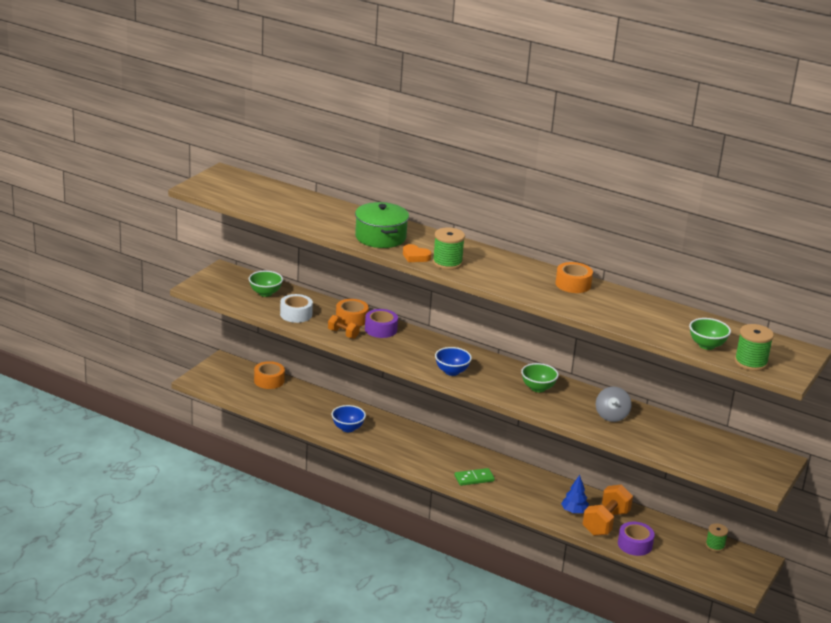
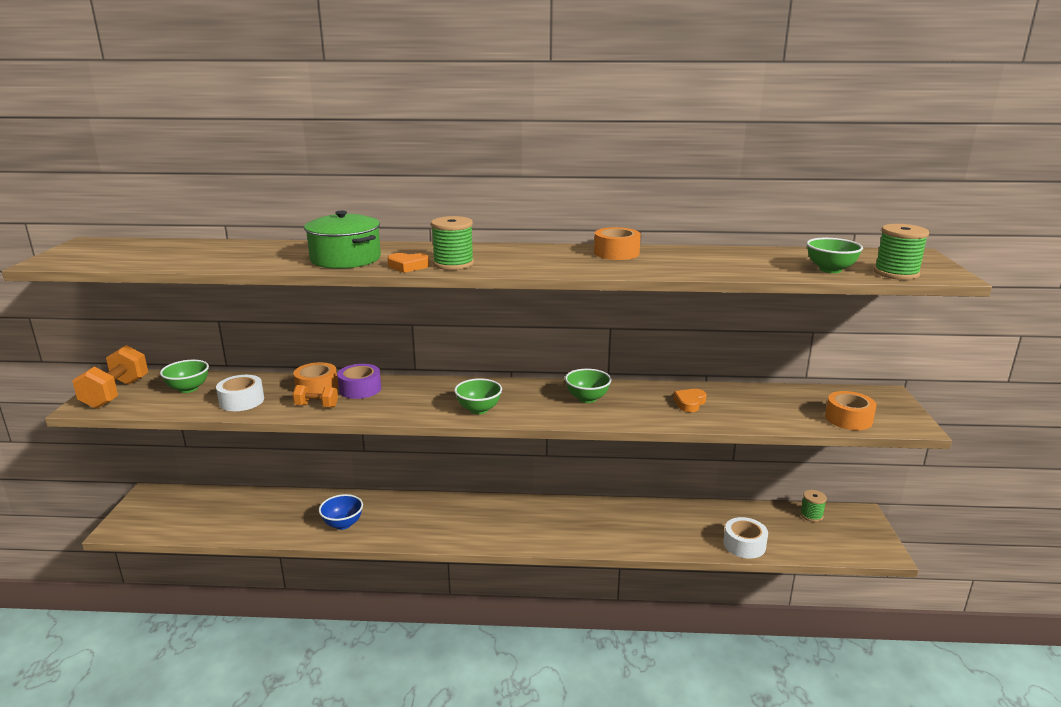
camera: 25 degrees left, 5 degrees down
(269, 381) = (217, 499): orange tape -> orange tape (848, 419)
(452, 371) = (478, 409): blue bowl -> green bowl
(474, 478) = (524, 532): green domino -> none
(574, 511) = (654, 530): blue tree -> none
(605, 523) = (695, 531): orange dumbbell -> orange dumbbell (116, 394)
(611, 416) = (689, 403): grey spinning top -> orange heart
(634, 544) = (744, 545): purple tape -> white tape

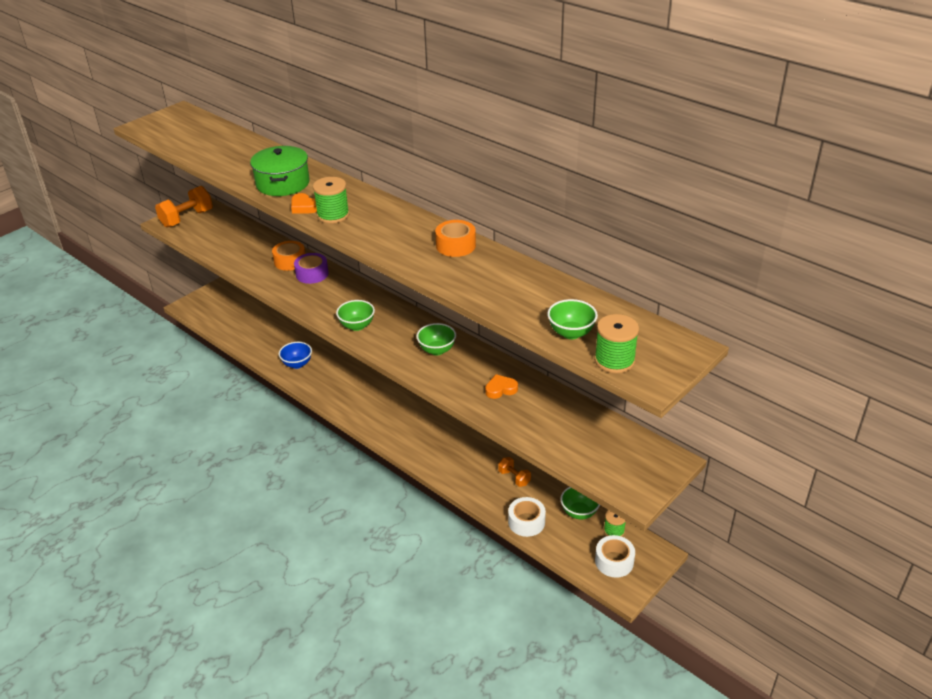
camera: 40 degrees right, 15 degrees up
(188, 389) = (224, 230): green bowl -> green bowl (579, 512)
(241, 401) = (239, 254): white tape -> white tape (614, 561)
(316, 406) = (272, 277): orange dumbbell -> orange dumbbell (514, 478)
(848, 419) = (595, 464): orange tape -> none

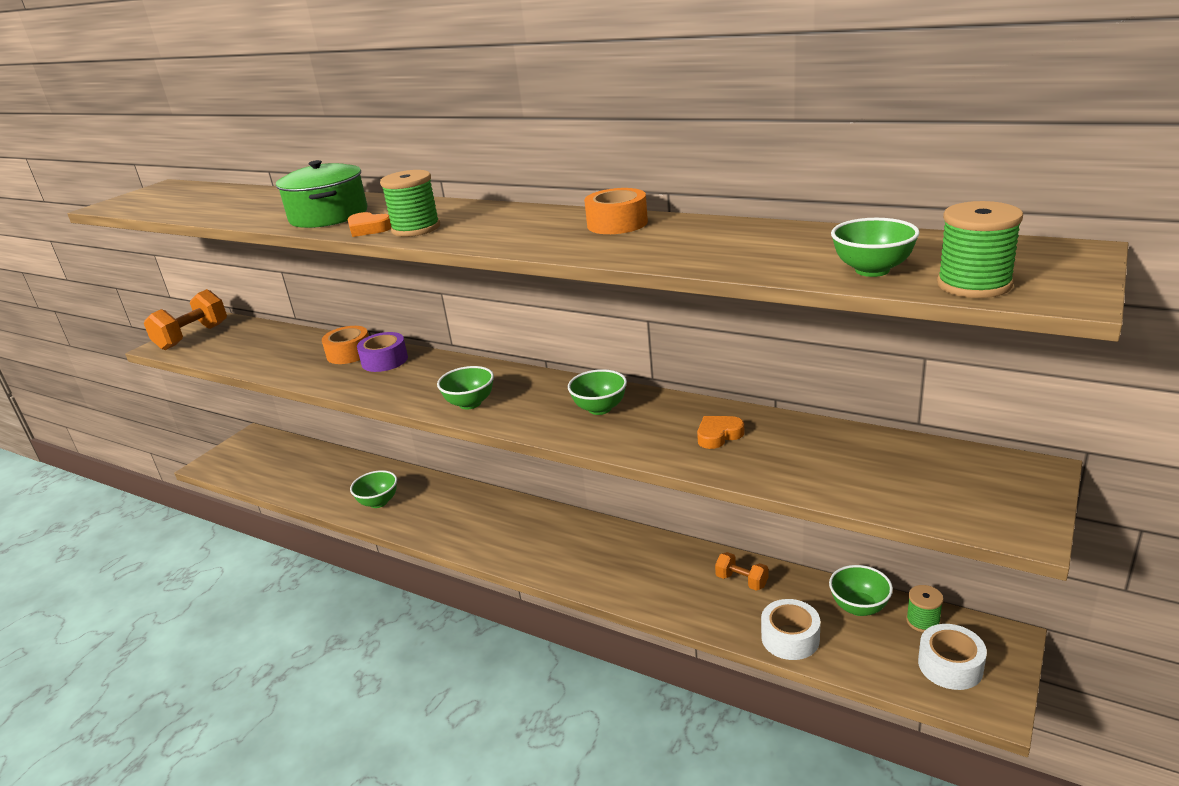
camera: 10 degrees left, 10 degrees down
(297, 364) = (378, 502): blue bowl -> green bowl

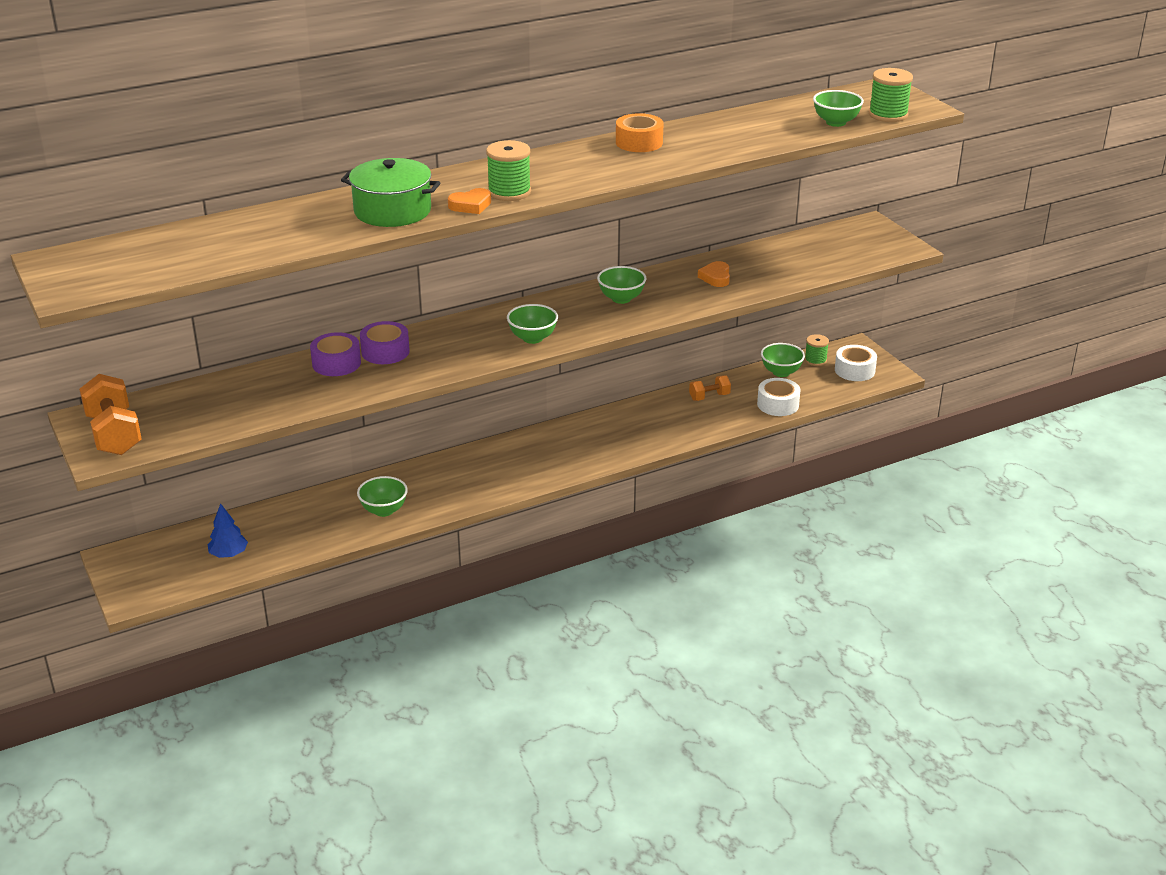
camera: 60 degrees left, 5 degrees up
(278, 471) = (228, 554): none -> blue tree
(349, 353) = (336, 363): orange tape -> purple tape

